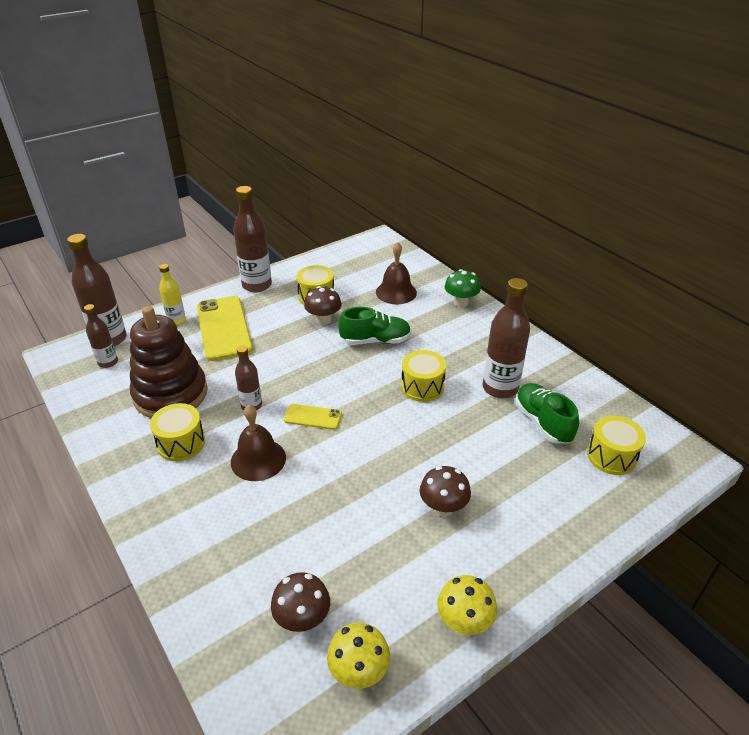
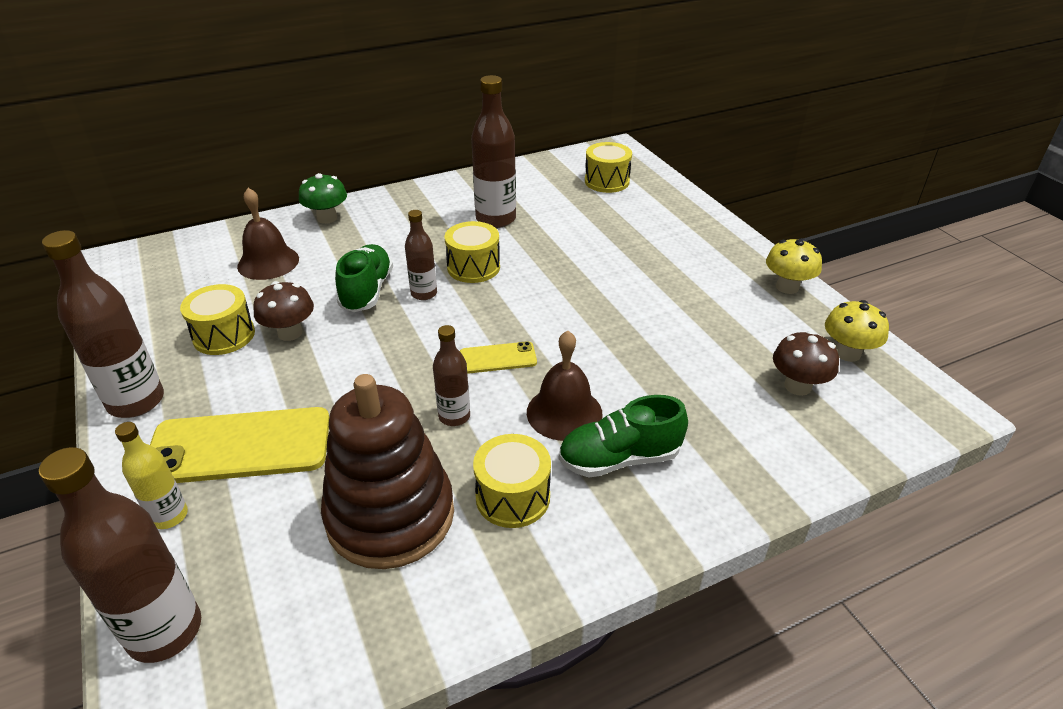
camera: 80 degrees left, 0 degrees up
(108, 362) = (248, 626): brown bottle -> brown bottle (424, 293)
(313, 417) = (498, 358): yellow phone -> yellow phone turned 60 degrees clockwise
(443, 507) = (658, 279): brown mushroom -> none
(542, 422) = (554, 205): green shoe -> green shoe (619, 459)

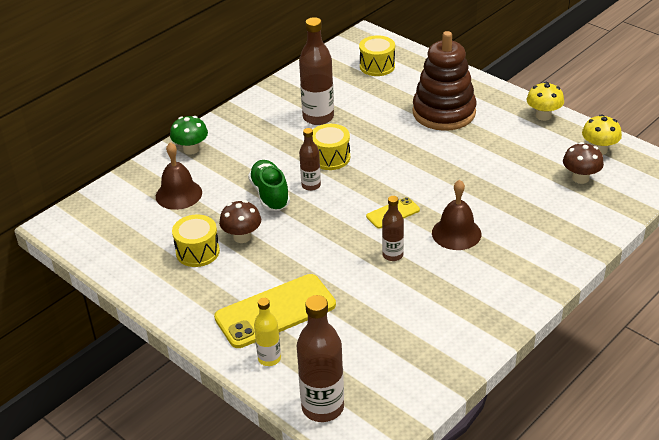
camera: 20 degrees left, 0 degrees up
(136, 401) = (180, 308): brown bottle -> none
(390, 515) = (398, 317): brown stacking toy -> brown stacking toy (444, 112)
(513, 497) = (459, 287): yellow drum -> none
(619, 459) = (504, 249): green shoe -> none

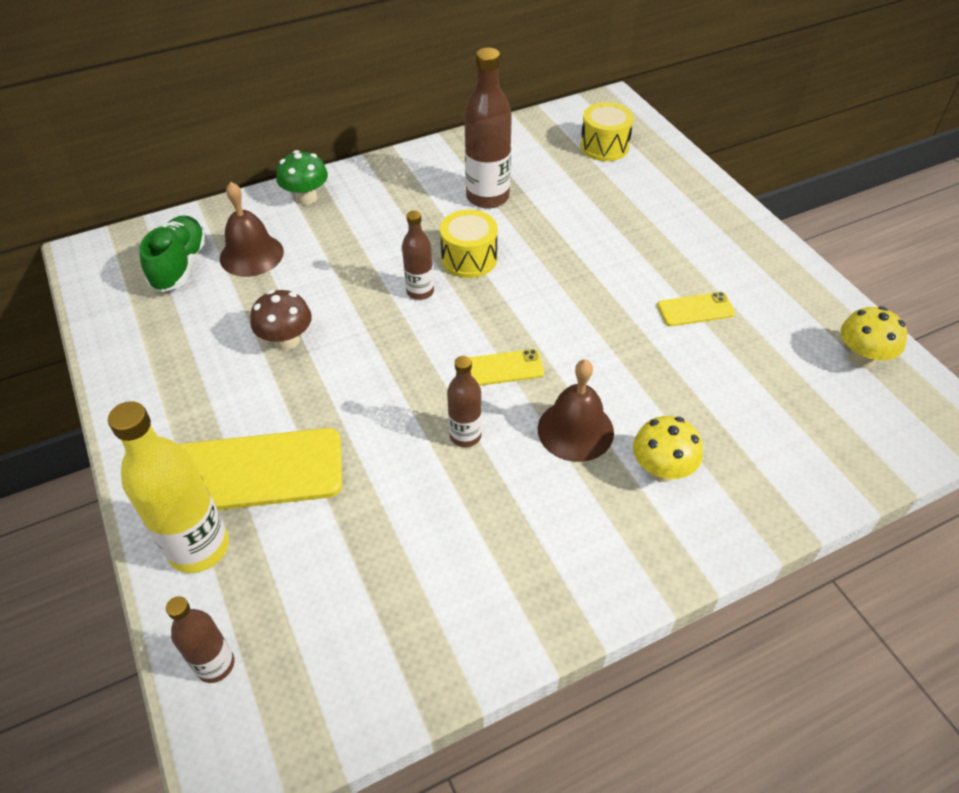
camera: 20 degrees right, 10 degrees up
(197, 252) = (219, 344): yellow drum -> none
(269, 358) = (199, 547): yellow bottle -> yellow bottle, size x1.75
(270, 195) = (360, 290): green shoe -> green shoe (180, 266)
(322, 407) = (215, 665): brown bottle -> brown bottle, size x0.57
(444, 112) = (658, 235): brown stacking toy -> none
(490, 149) = (695, 310): none -> yellow phone
(543, 116) = (800, 279): yellow mushroom -> yellow mushroom (661, 470)
(580, 178) = (810, 397): brown mushroom -> none

